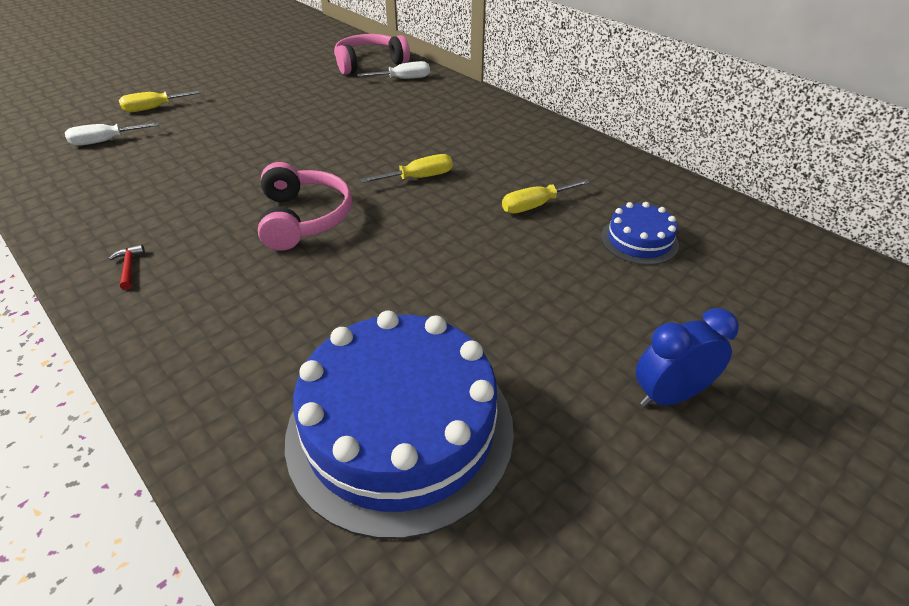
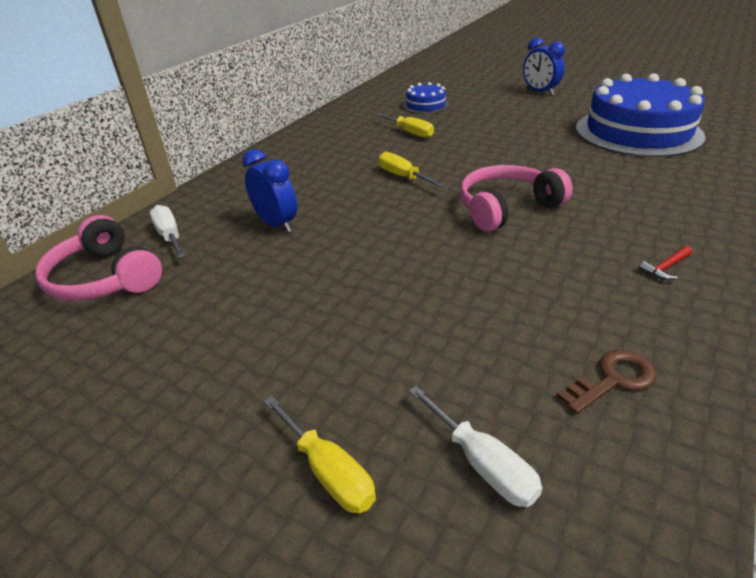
camera: 105 degrees left, 5 degrees down
(88, 193) = (613, 379): none -> brown key
(384, 113) = (276, 224): none -> blue clock

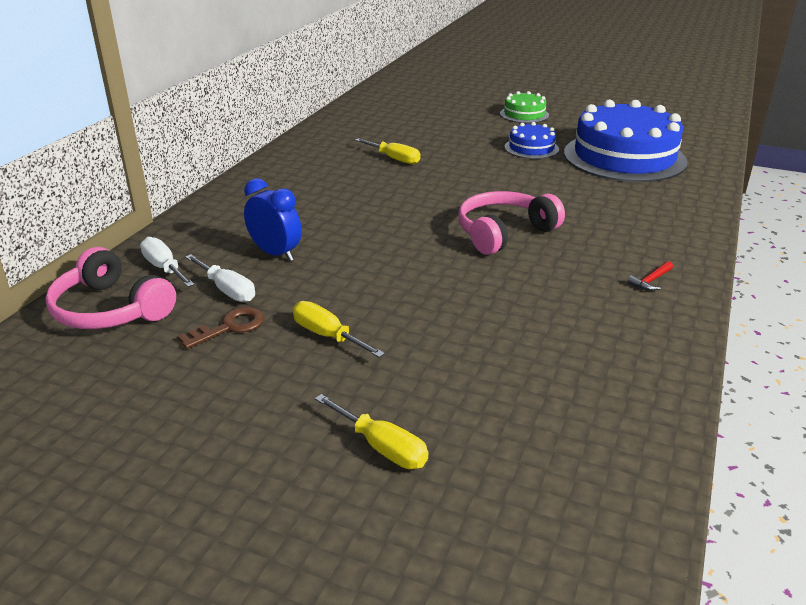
camera: 10 degrees left, 5 degrees down
(402, 176) = (395, 204): yellow screwdriver -> yellow screwdriver (327, 335)
(425, 105) = (405, 129): blue cake -> blue cake (531, 148)
(482, 463) = (508, 433): white screwdriver -> white screwdriver (227, 290)
(539, 92) = (524, 114): blue clock -> green cake
(613, 379) = (608, 368): brown key -> brown key (230, 327)

